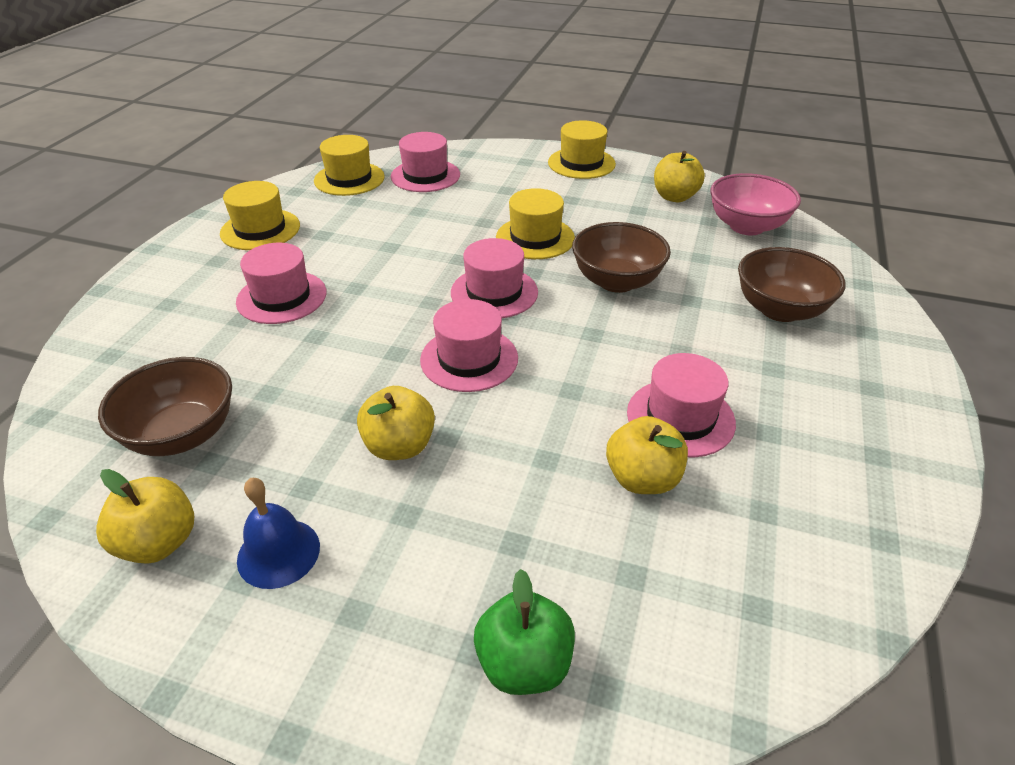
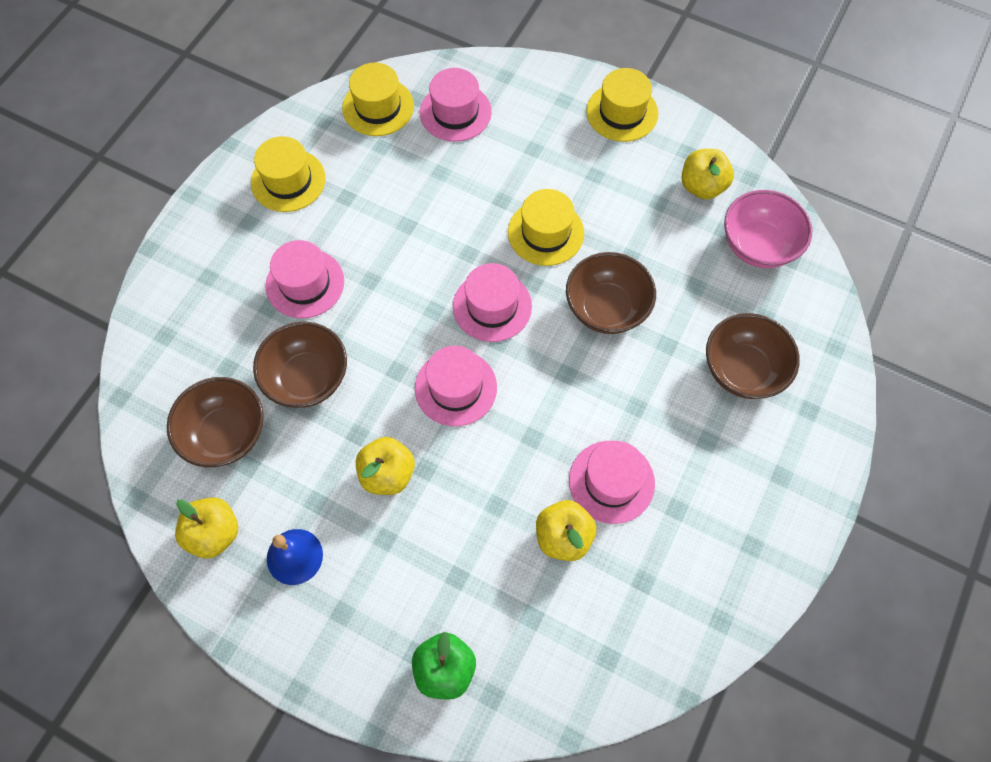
camera: 10 degrees right, 25 degrees up
(288, 371) = (307, 378): none -> brown bowl

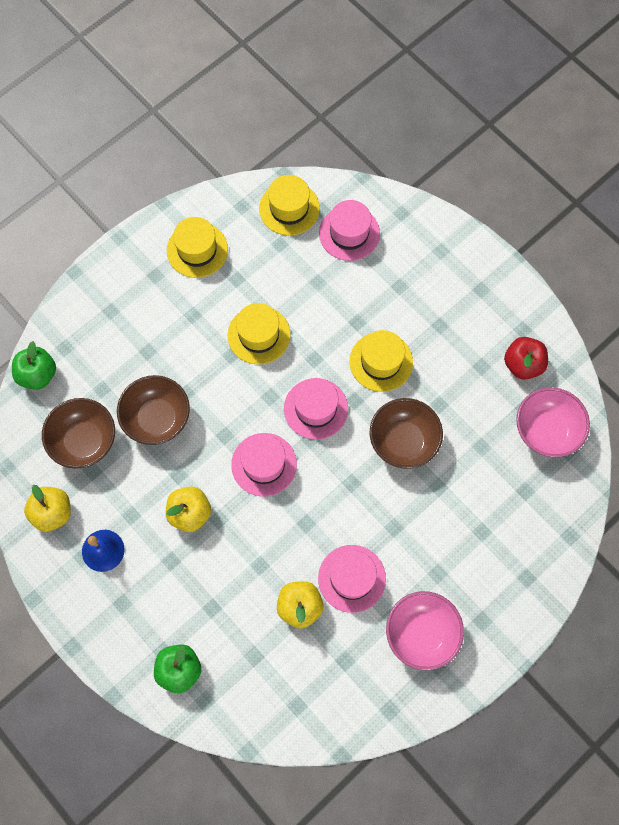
camera: 20 degrees right, 5 degrees up
(141, 376) = (38, 374): none -> green apple
(305, 283) = (181, 341): pink hat -> none
(622, 112) = (484, 277): yellow hat -> yellow hat (259, 335)
(702, 186) = (523, 364): yellow apple -> red apple
(719, 516) = (421, 633): none -> pink bowl
(742, 370) = (488, 528): brown bowl -> none

